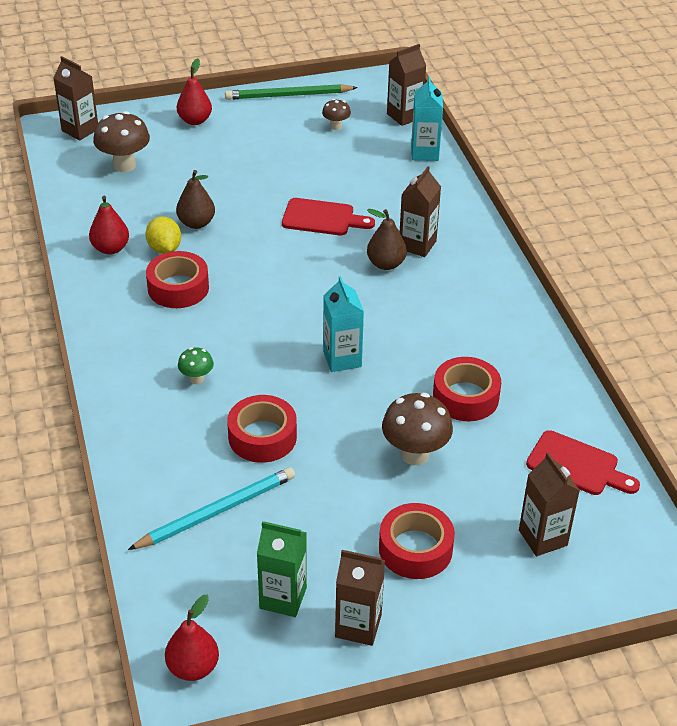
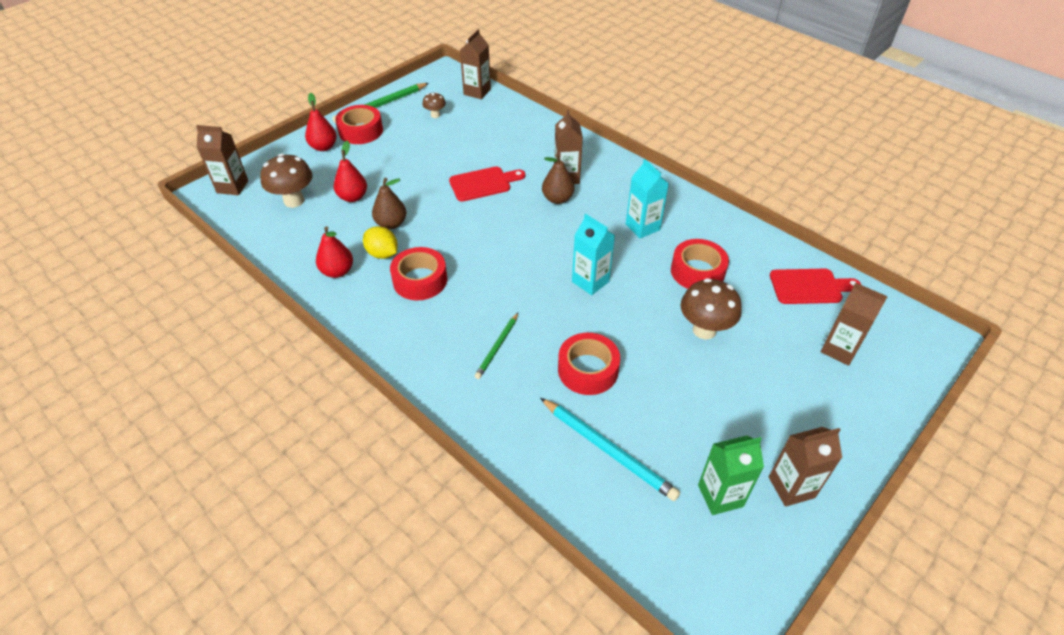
camera: 30 degrees left, 5 degrees up
(193, 667) = (710, 599): red pear -> red pear (353, 197)
(196, 379) = (497, 347): green mushroom -> green pencil
(216, 511) = (608, 450): turquoise pencil -> turquoise pencil turned 105 degrees clockwise
(415, 549) = (771, 402): red tape -> red tape (361, 131)
(424, 153) = (513, 112): turquoise carton -> turquoise carton (642, 227)

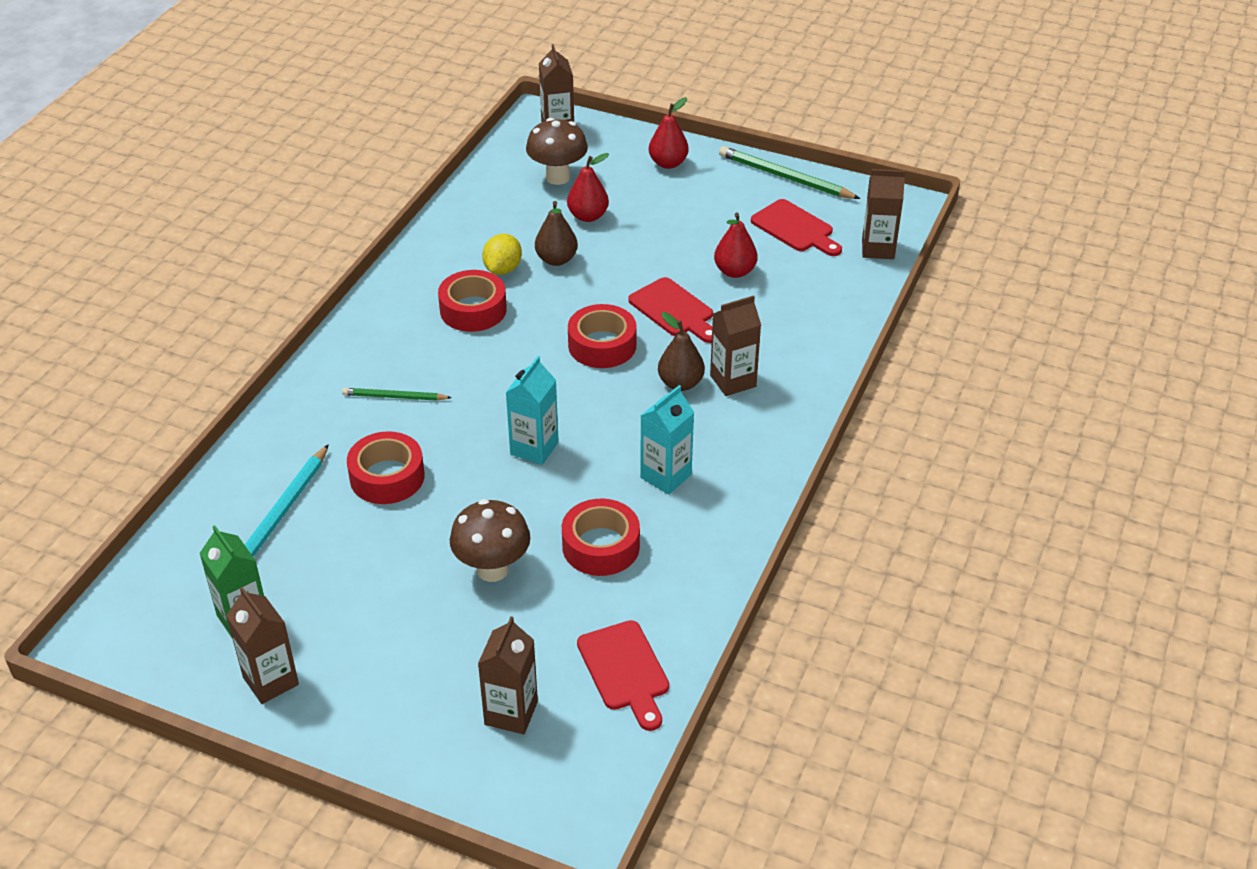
camera: 70 degrees right, 5 degrees down
(337, 271) = (459, 247): red pear -> red pear (734, 271)
(361, 131) = (718, 180): red tape -> red tape (602, 345)
(435, 115) = (795, 228): brown mushroom -> red cutting board

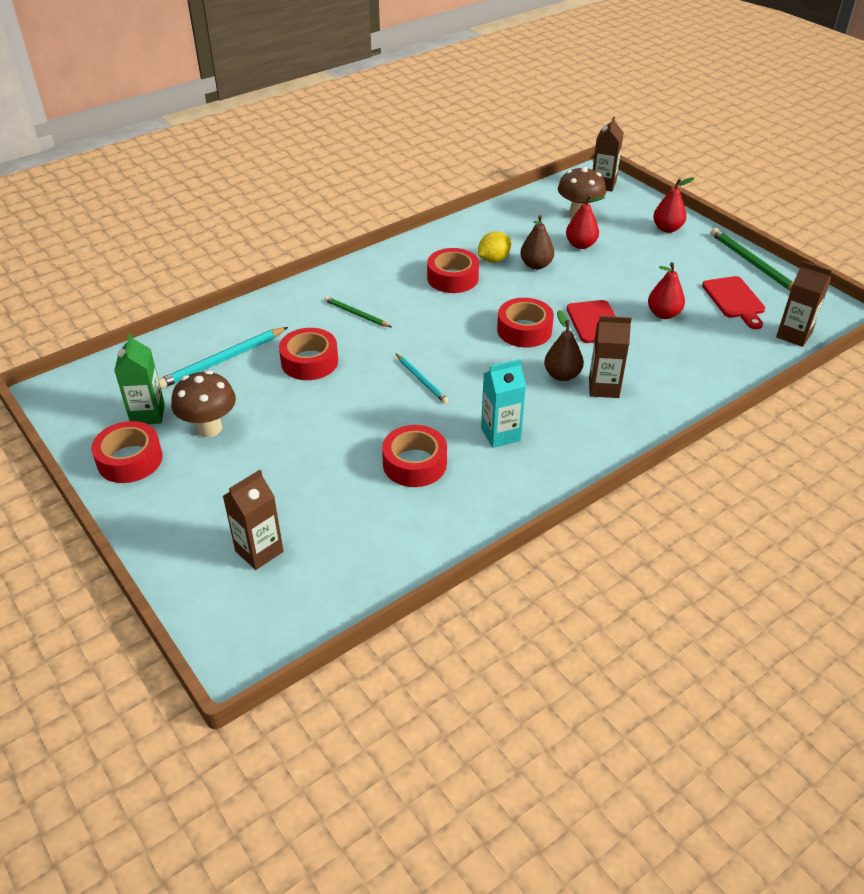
camera: 30 degrees right, 0 degrees up
(271, 681) = (130, 460): brown carton -> red tape
(492, 569) = (327, 448): brown mushroom -> brown mushroom (209, 428)
(534, 448) = (421, 380): turquoise carton -> turquoise pencil
(625, 671) = (361, 558): red cutting board -> none

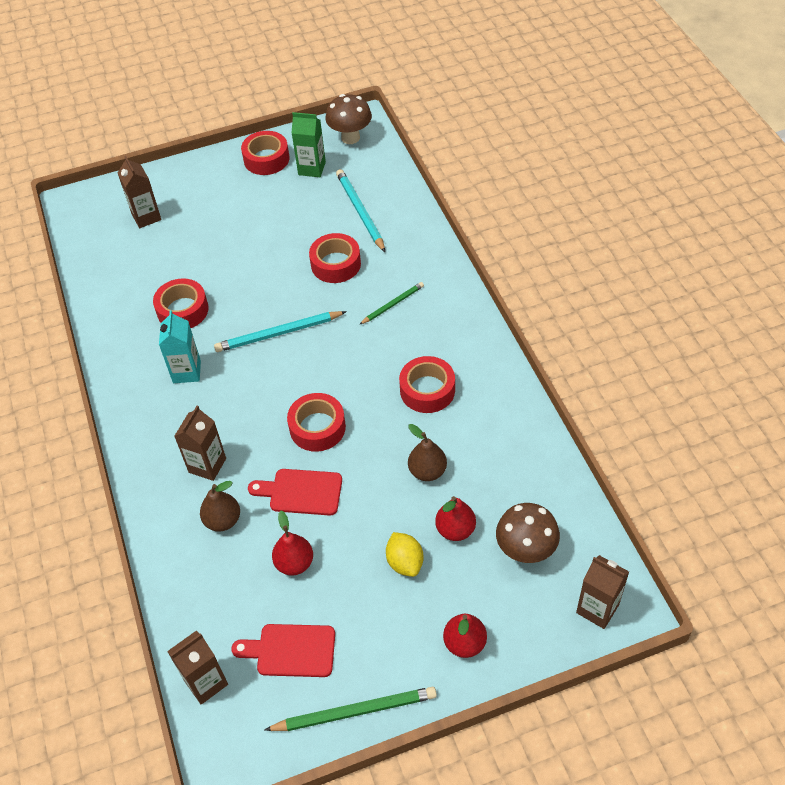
camera: 110 degrees right, 10 degrees up
(209, 428) = (280, 200): brown mushroom -> brown mushroom (350, 138)
(421, 380) = (278, 334): turquoise pencil -> turquoise pencil, size x1.66
(493, 259) = (451, 434): yellow lemon -> yellow lemon (405, 562)
(562, 375) = (239, 438): brown pear -> brown pear (223, 520)

